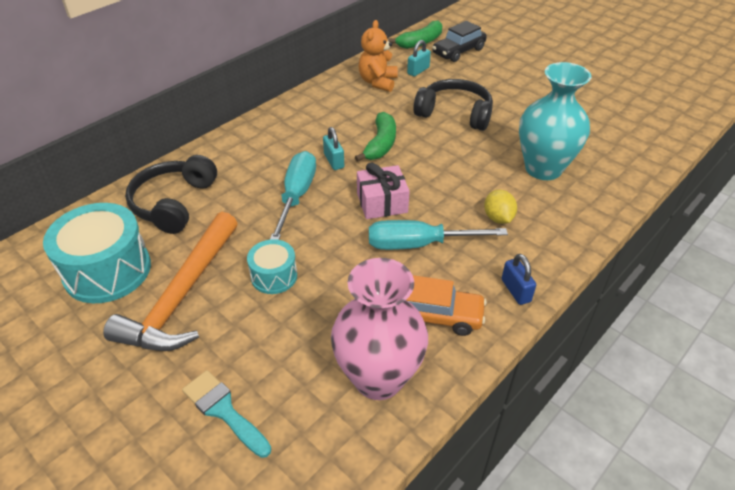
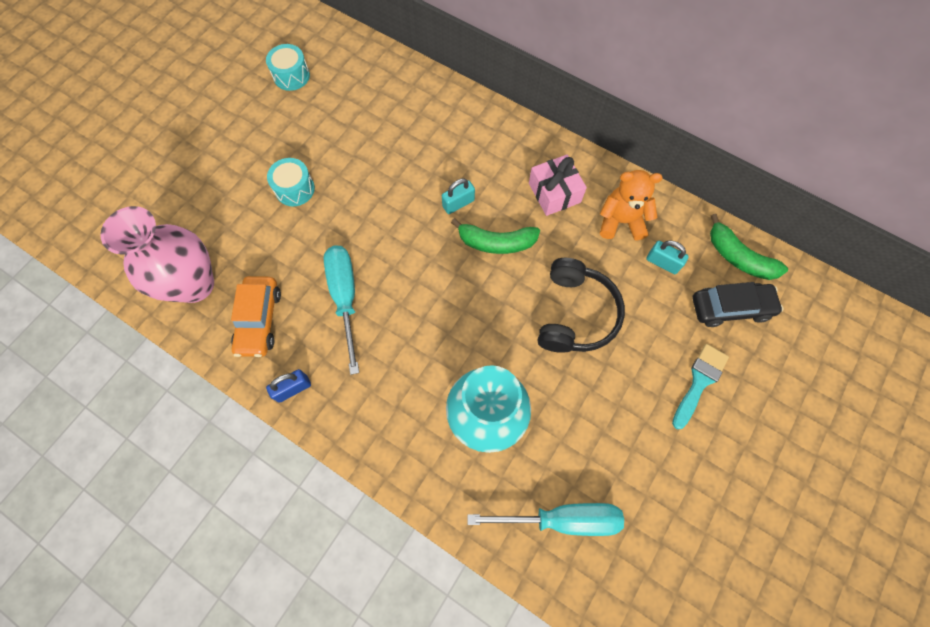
camera: 80 degrees right, 25 degrees up
(107, 270) = (291, 76): turquoise drum -> turquoise drum, size x0.54
(174, 203) = (375, 92): black headphones -> none
(182, 295) = (269, 132): orange hammer -> none
(223, 410) = (166, 189): turquoise brush -> turquoise brush (699, 381)
(296, 196) = (399, 183): turquoise screwdriver -> turquoise screwdriver (562, 519)
(382, 203) = (400, 257): pink gift -> pink gift (554, 193)
(458, 51) = (730, 307): black car -> black car turned 135 degrees clockwise
(498, 218) = (392, 370): yellow lemon -> none

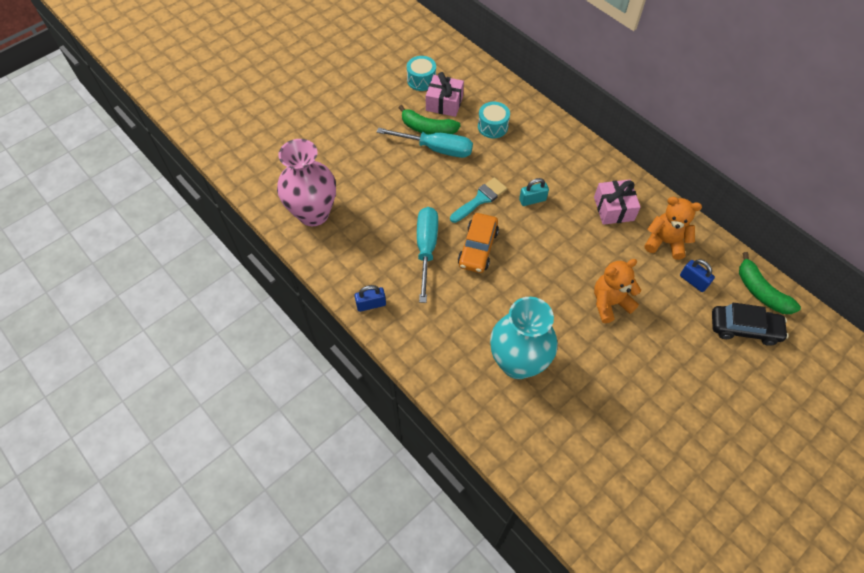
camera: 15 degrees right, 10 degrees down
(259, 320) = (357, 250): orange car -> orange car (478, 248)
(295, 189) = (405, 162): turquoise drum -> turquoise drum (492, 126)
(326, 100) = (444, 103): none -> pink gift
(496, 242) = (556, 235): green banana -> green banana (427, 129)
(562, 519) = (563, 451): turquoise screwdriver -> turquoise screwdriver (436, 149)
(575, 314) = (610, 303): black headphones -> orange teddy bear
(662, 263) = (693, 281): turquoise padlock -> blue padlock
(699, 381) = (703, 378): turquoise brush -> turquoise brush (480, 199)

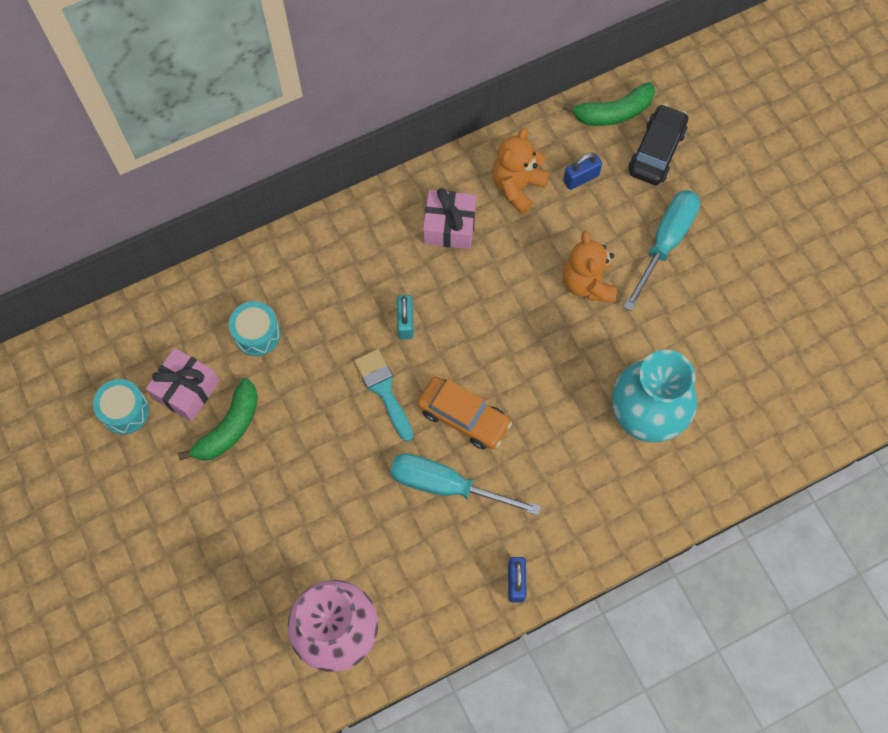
camera: 75 degrees left, 10 degrees up
(436, 149) = (273, 425): turquoise screwdriver -> turquoise screwdriver (665, 242)

